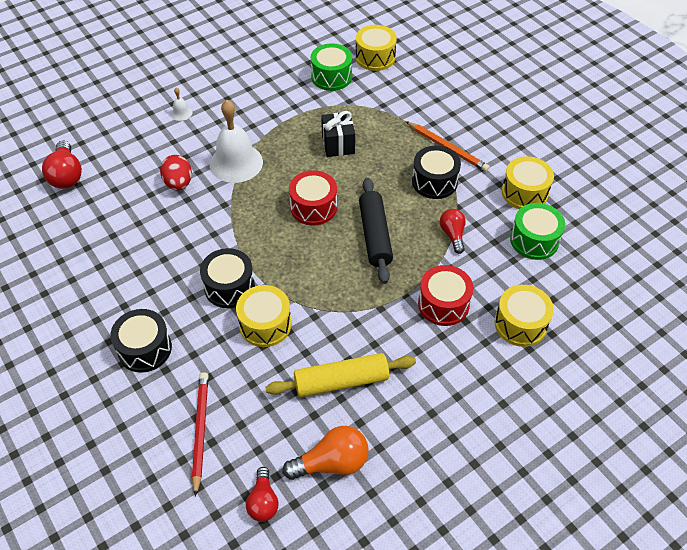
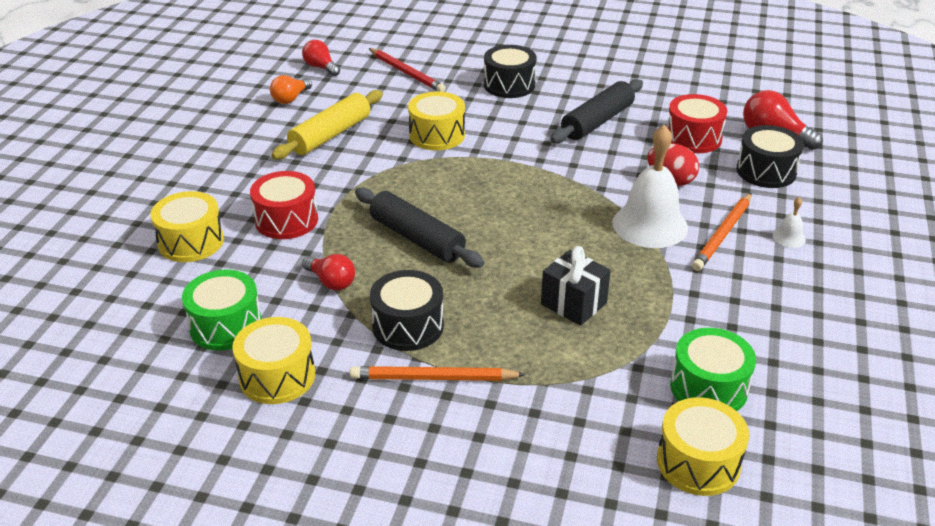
camera: 140 degrees right, 15 degrees down
(144, 261) = (597, 121): none -> black rolling pin
(209, 134) = (723, 234): none -> orange pencil
(229, 287) = (501, 141): black drum -> black drum (766, 171)
(313, 207) = (512, 229): red drum -> red drum (693, 138)
(332, 463) = (291, 99): orange light bulb -> orange light bulb, size x0.66

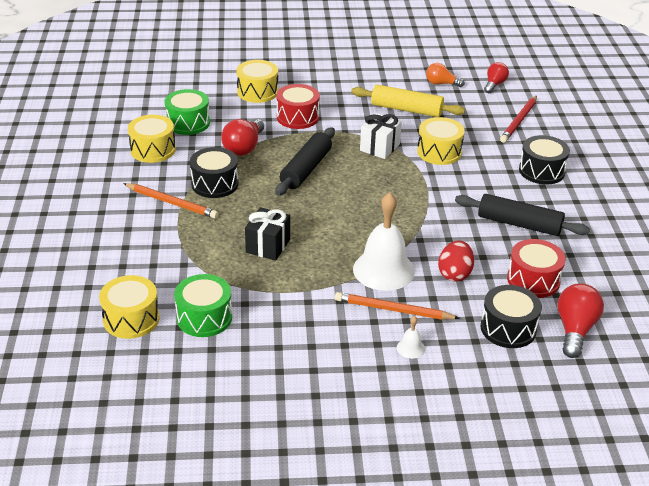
camera: 70 degrees right, 0 degrees up
(331, 282) = (244, 147): red light bulb -> red light bulb, size x1.52
(402, 172) = (379, 147): none -> white gift
(434, 378) = (171, 203): orange pencil -> orange pencil turned 135 degrees clockwise

